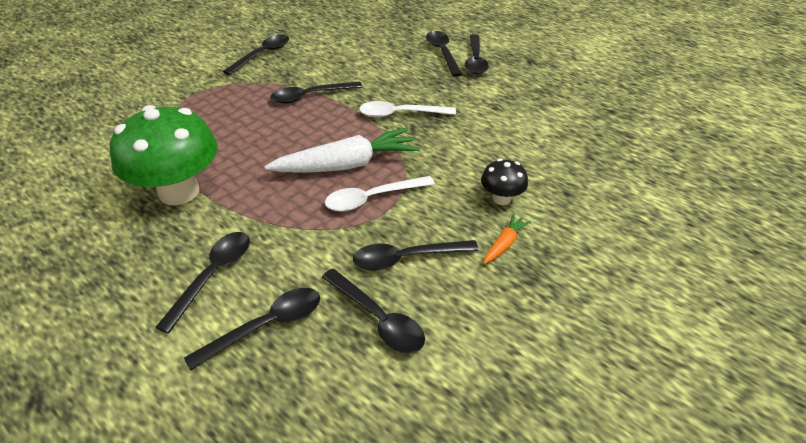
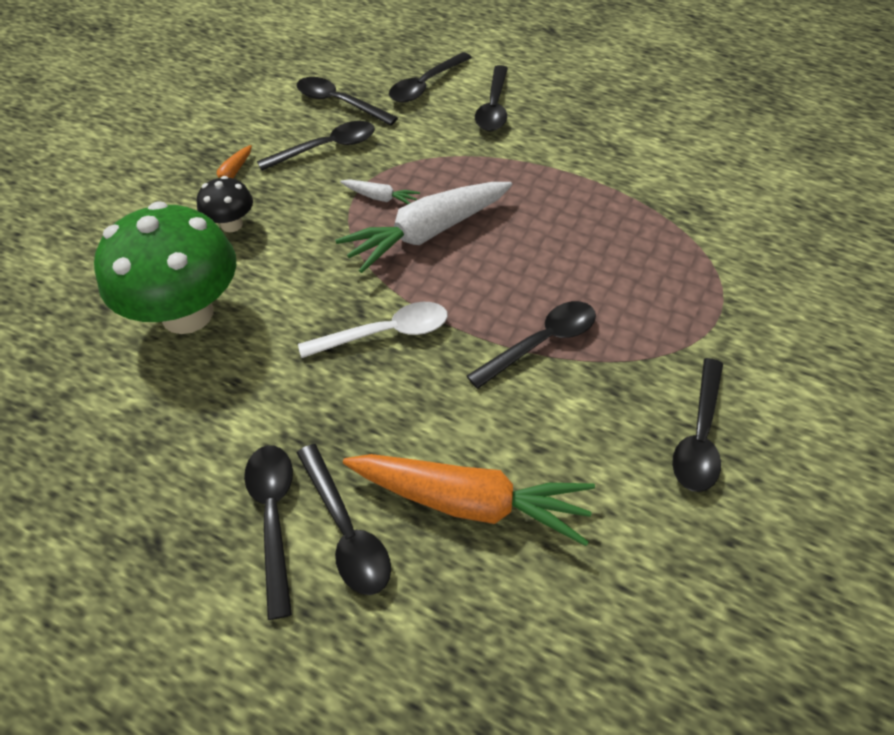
camera: 165 degrees right, 10 degrees up
(179, 192) = (593, 168): green mushroom -> green mushroom (187, 313)
(371, 198) = (380, 198): white spoon -> white carrot
(383, 52) = (471, 502): none -> orange carrot

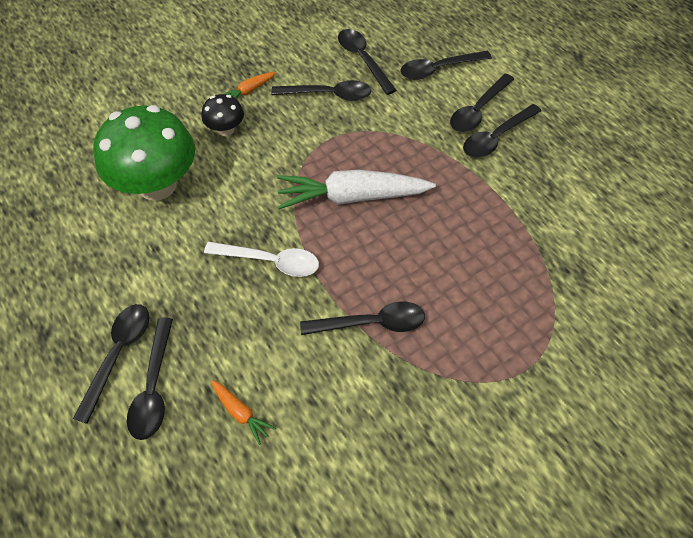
camera: 30 degrees right, 5 degrees up
(380, 198) = (339, 153): white carrot -> none
(471, 502) = (241, 413): orange carrot -> orange carrot, size x0.45
(699, 437) = (431, 455): black spoon -> black spoon (496, 138)

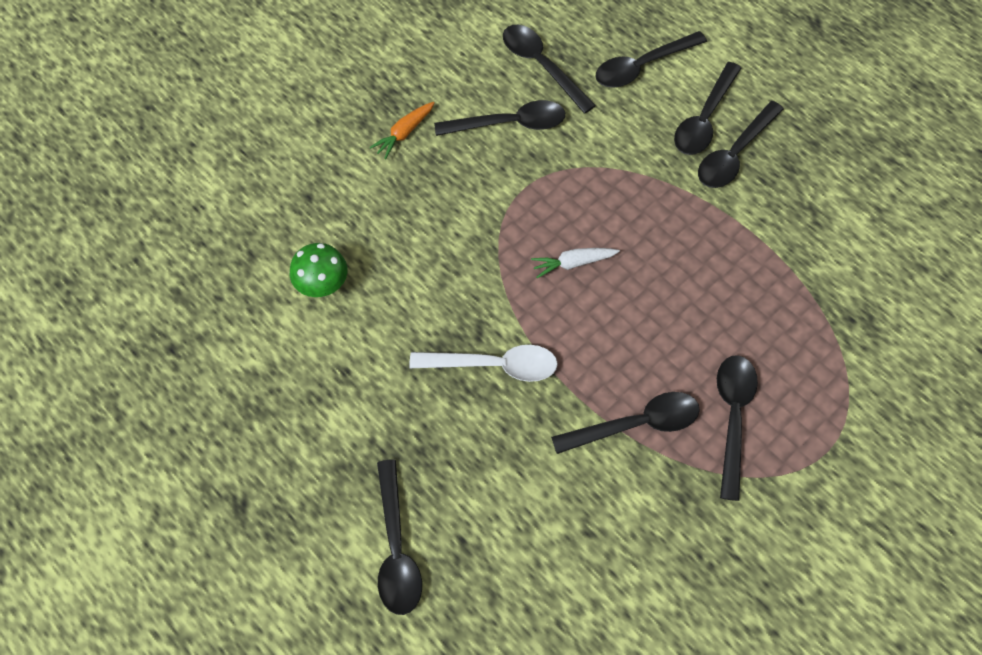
camera: 10 degrees left, 5 degrees up
(119, 354) = (341, 515): black spoon -> black spoon (733, 417)
(157, 185) = (322, 285): green mushroom -> green mushroom, size x0.47
(226, 129) = (389, 193): black mushroom -> none
(241, 413) = (509, 561): orange carrot -> none
(351, 197) = (573, 263): white carrot -> white carrot, size x0.45

